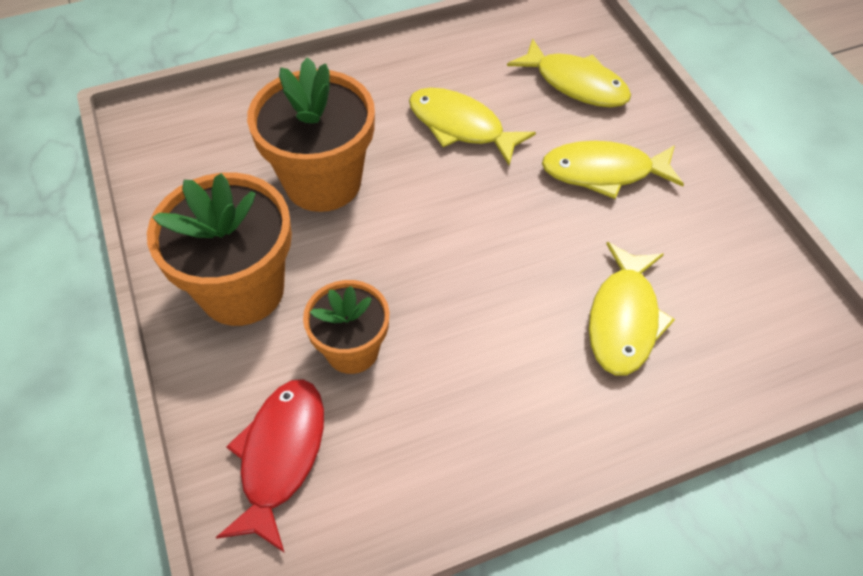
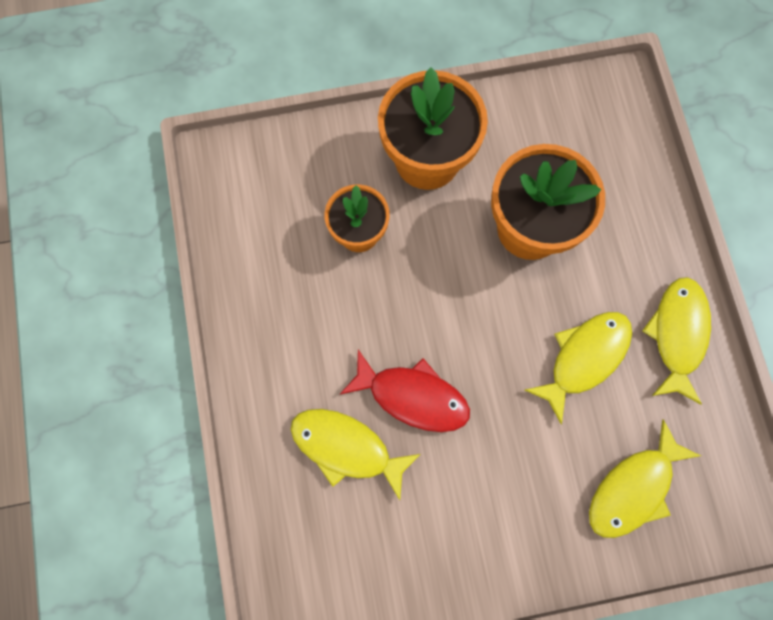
camera: 100 degrees right, 20 degrees up
(280, 456) = (285, 178): red fish -> red fish (412, 396)
(604, 172) = (508, 480): yellow fish -> yellow fish (677, 335)

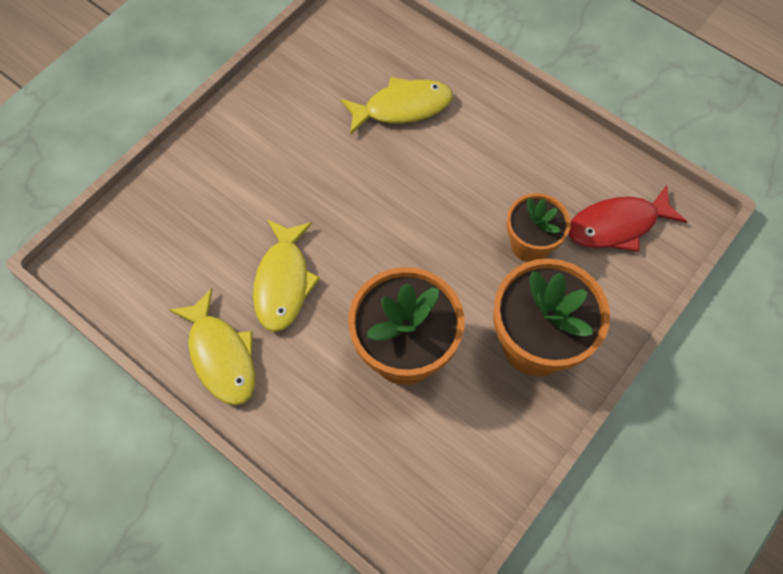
camera: 140 degrees right, 10 degrees down
(412, 396) = (387, 167): red fish -> red fish (617, 225)
(633, 488) = (184, 221): yellow fish -> none

